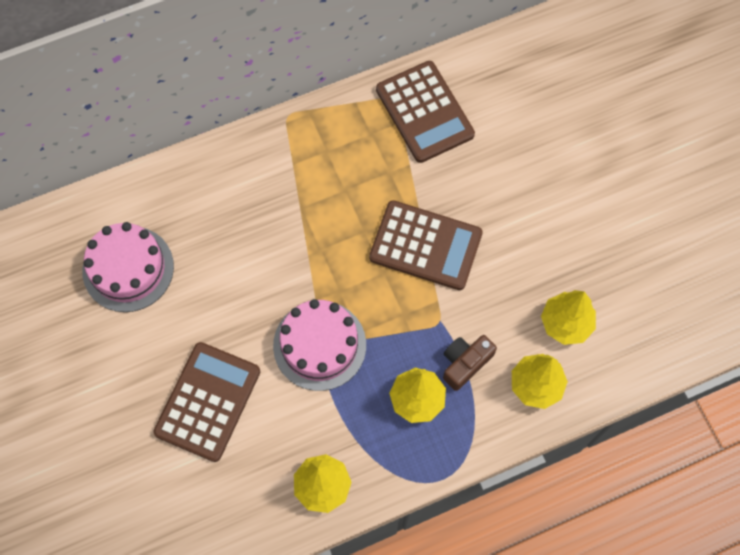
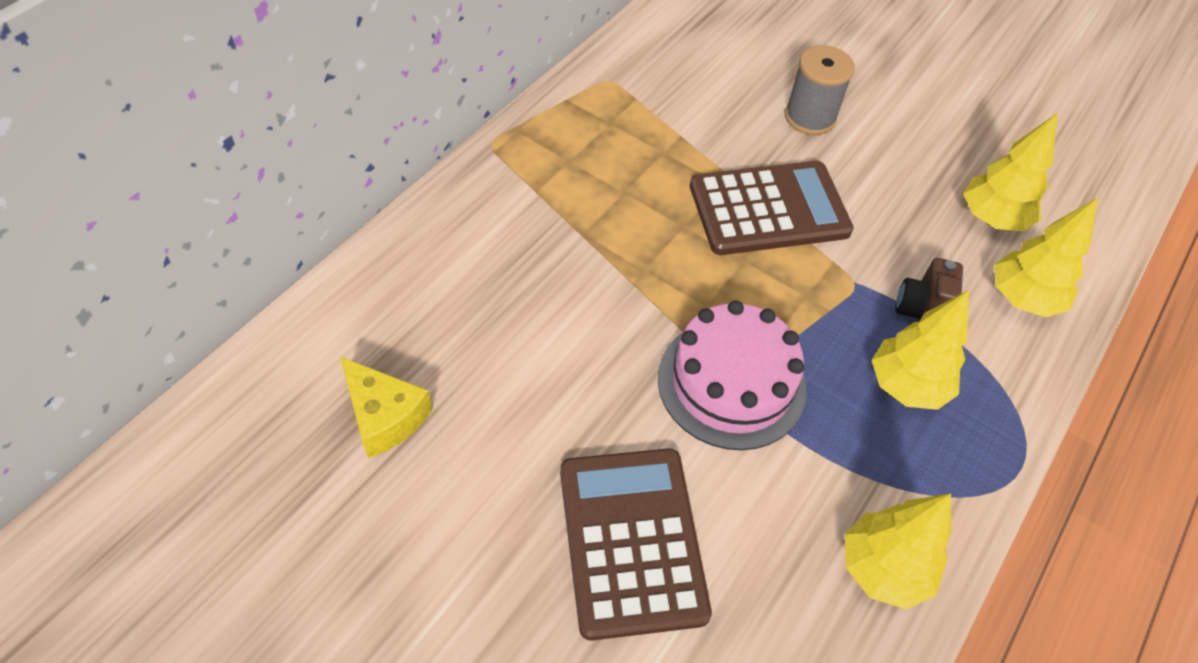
camera: 35 degrees left, 15 degrees down
(128, 268) = (384, 416): pink cake -> yellow cheese
(424, 112) = (655, 79): brown calculator -> none
(506, 190) = (810, 117): none -> grey spool

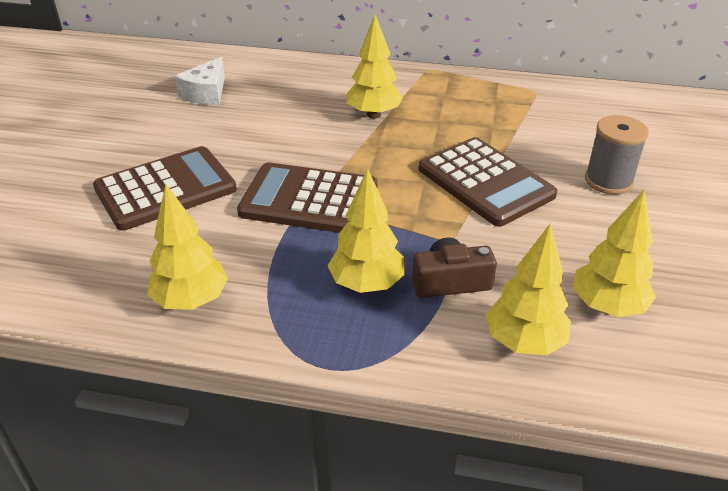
camera: 70 degrees right, 15 degrees down
(384, 416) = (206, 93): yellow cheese -> white cheese
(570, 244) = (374, 114): none -> yellow tree
(731, 383) = (309, 200): pink cake -> brown calculator

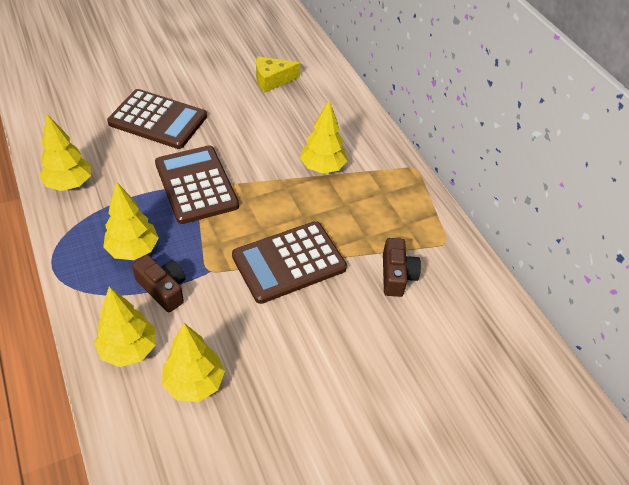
camera: 50 degrees right, 10 degrees up
(206, 93) = (272, 80): white cheese -> yellow cheese
(485, 182) = (289, 262): brown calculator -> brown calculator turned 45 degrees clockwise
(554, 130) = (396, 275): none -> brown camera
(608, 181) = (352, 334): grey spool -> none

